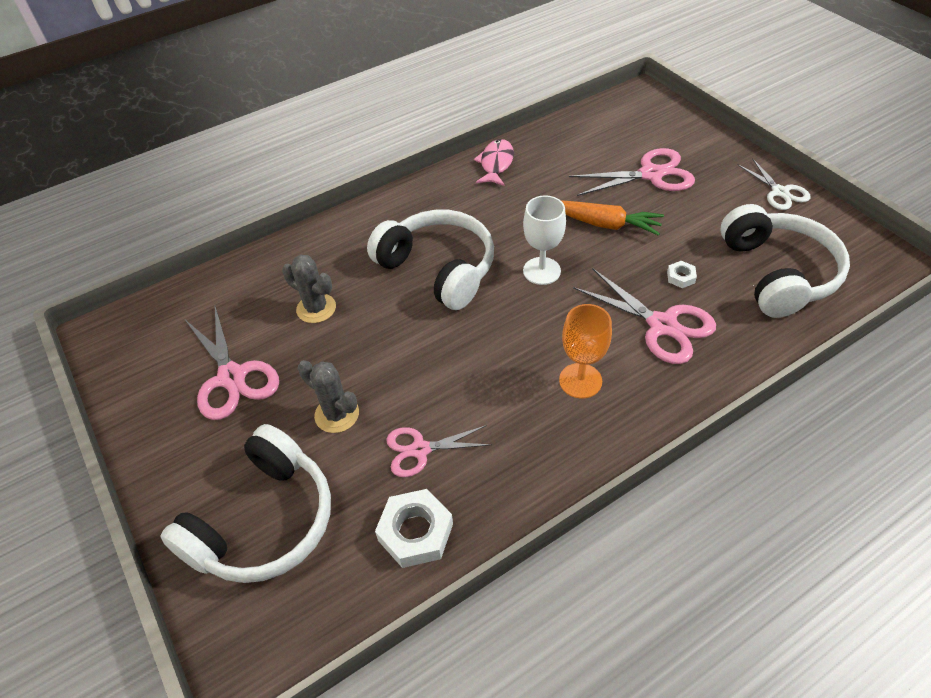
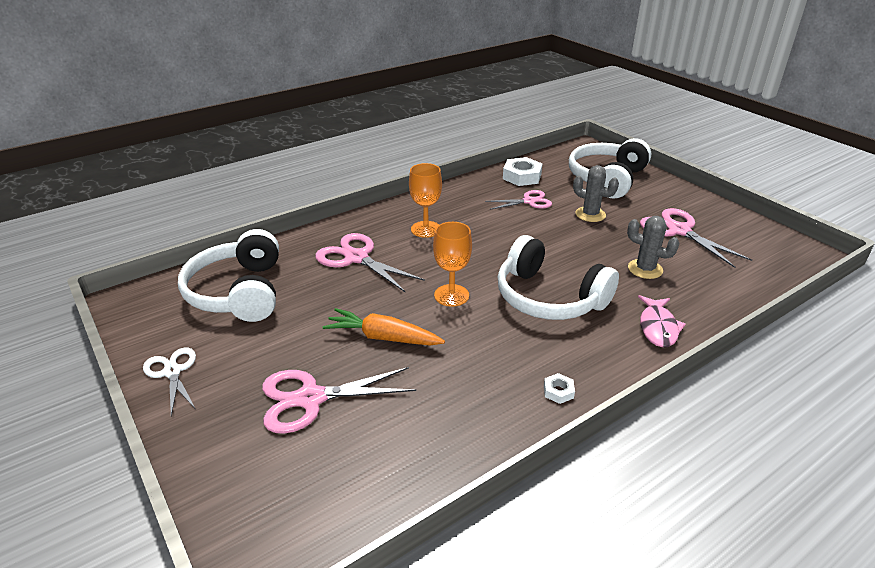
camera: 175 degrees right, 15 degrees down
(496, 164) = (510, 419): pink fish -> pink fish (658, 327)
(541, 271) = (451, 295): white goblet -> orange goblet
(680, 277) = (326, 290): white nut -> white nut (558, 391)

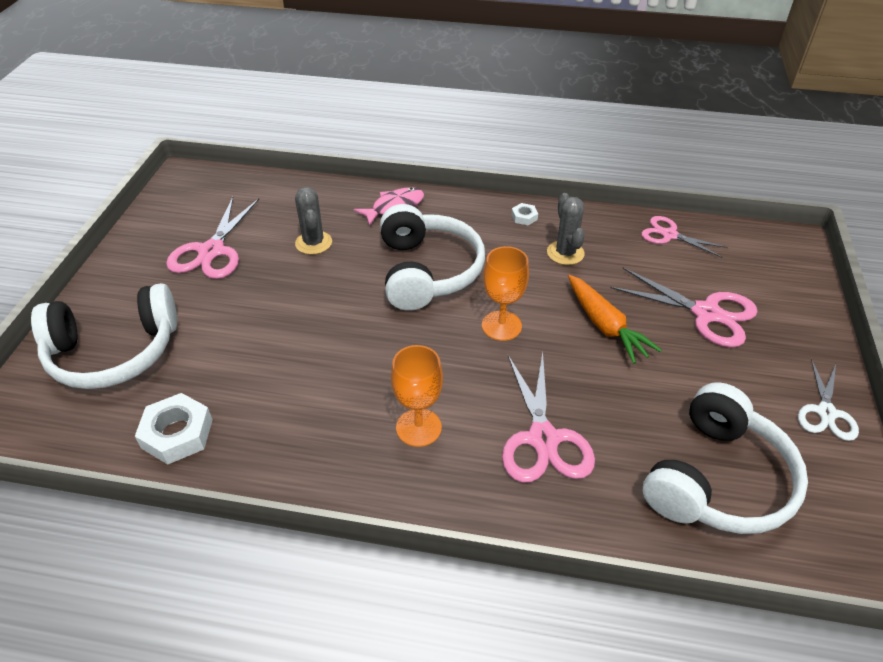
camera: 135 degrees left, 10 degrees up
(529, 201) = (250, 384): pink scissors -> pink scissors (669, 235)
(590, 214) = (235, 320): grey cactus -> grey cactus (565, 253)

